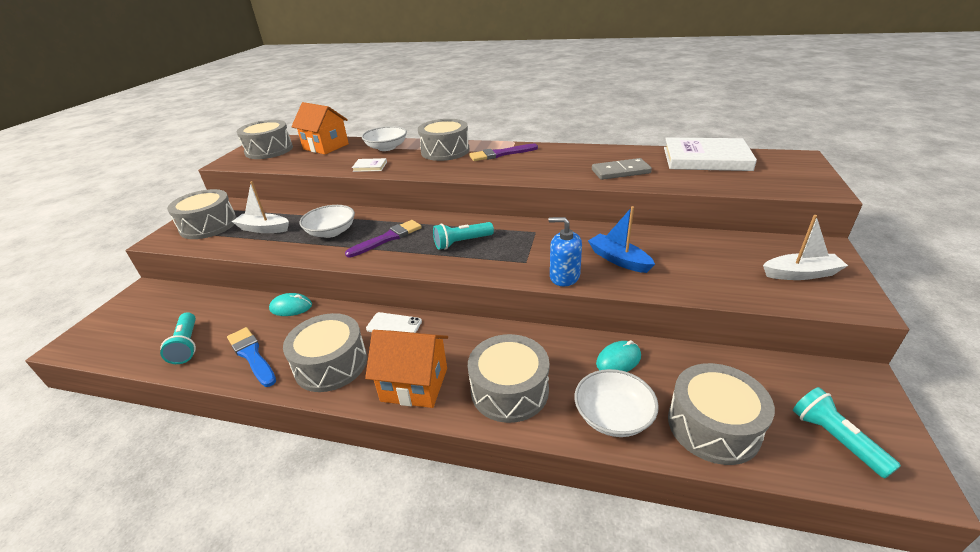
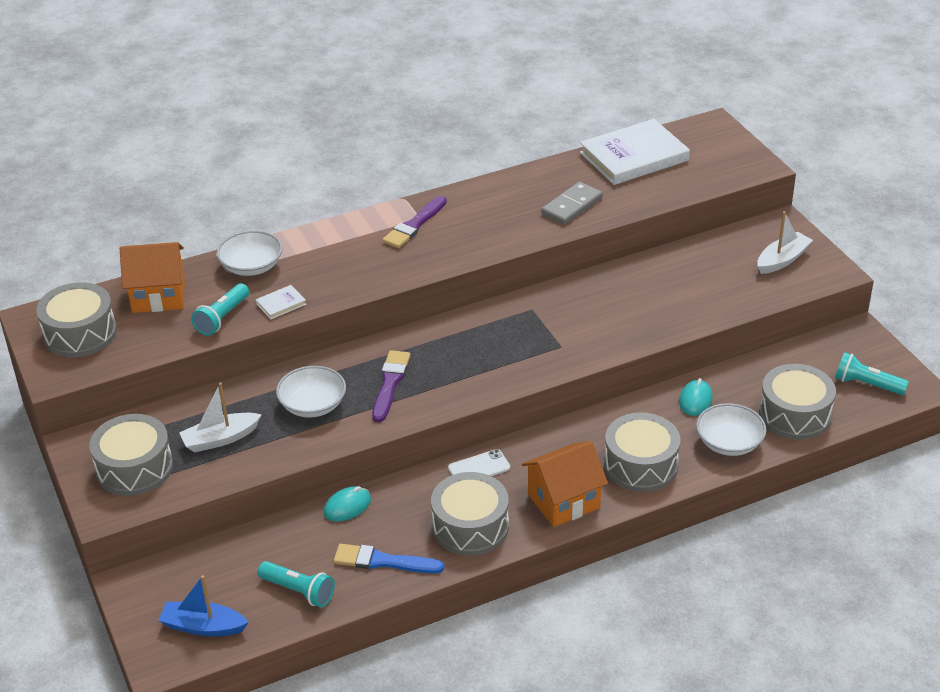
camera: 40 degrees left, 5 degrees up
(445, 151) = (339, 244): grey drum -> none
(462, 242) = (475, 353): turquoise flashlight -> turquoise flashlight (222, 318)
(564, 276) = (610, 345): blue soap dispenser -> none
(619, 260) = (638, 307): blue boat -> blue boat (203, 626)

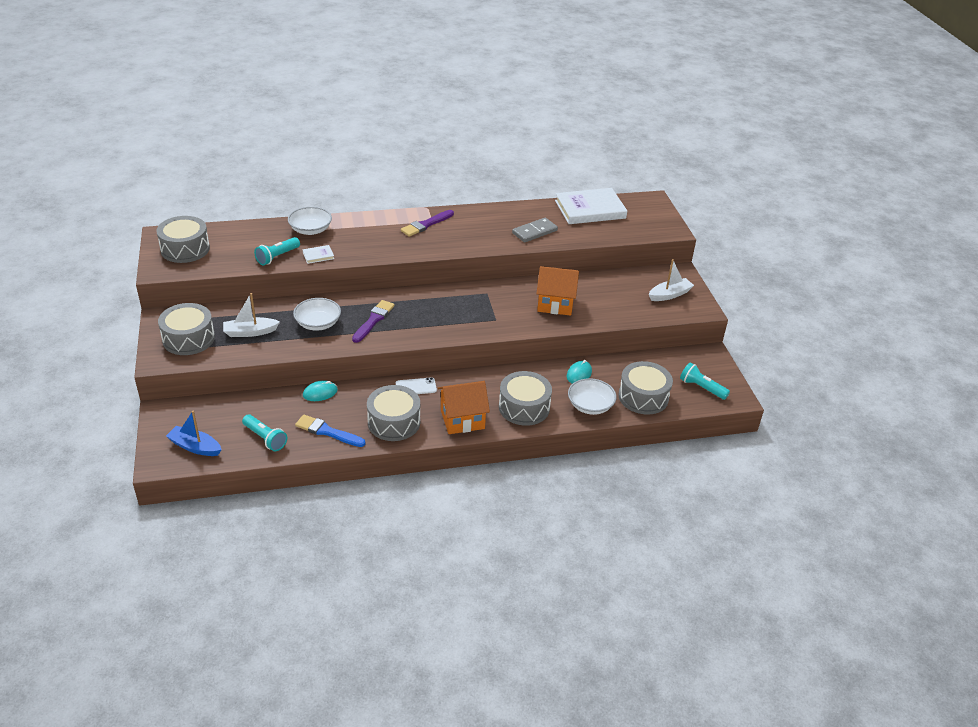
camera: 10 degrees right, 0 degrees up
(158, 296) = (244, 236): orange house -> orange house (555, 304)

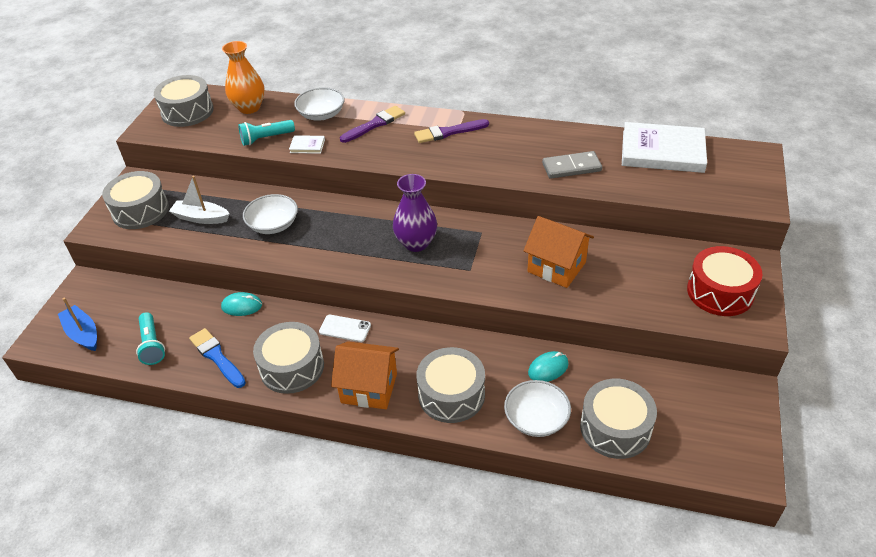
camera: 30 degrees right, 5 degrees up
(241, 236) = (249, 108): none -> orange vase
(373, 320) = (332, 235): purple brush -> purple brush (375, 124)
(443, 311) = (416, 243): none -> purple vase
(669, 295) = (720, 292): white boat -> red drum
(701, 388) = (707, 440): turquoise flashlight -> none

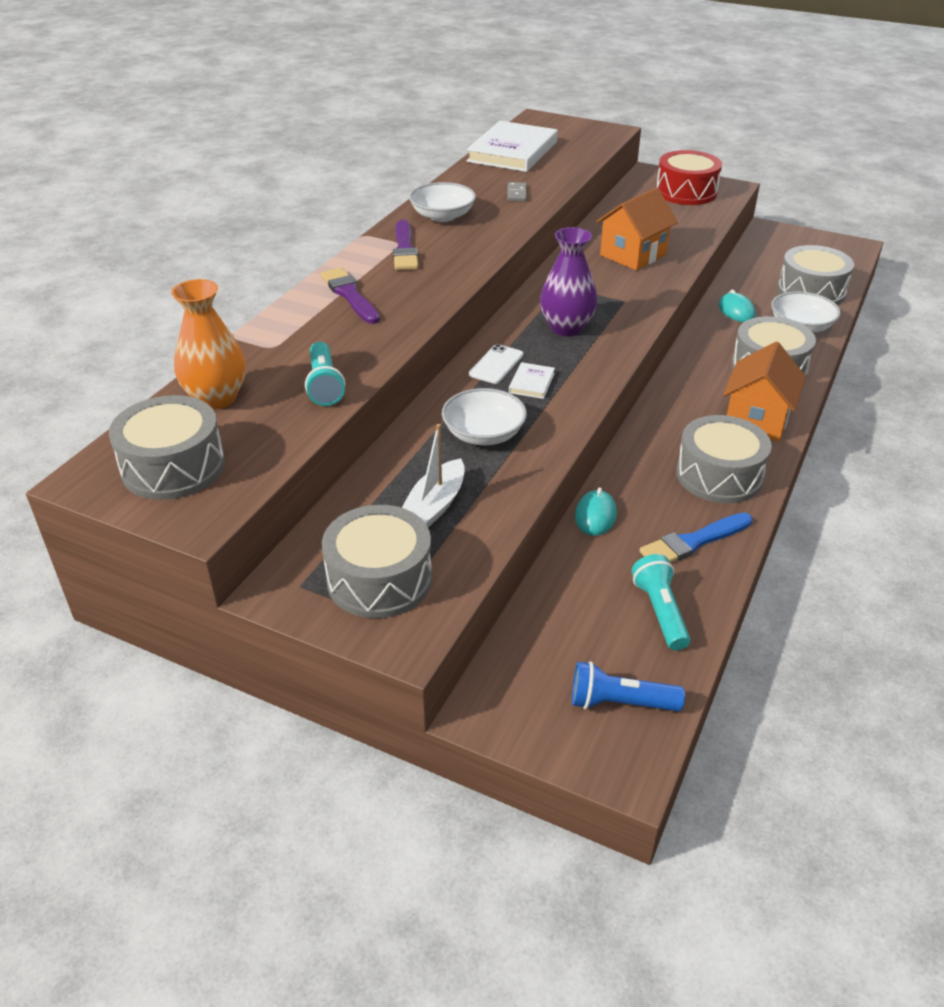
camera: 80 degrees left, 5 degrees down
(83, 334) = (619, 703): blue boat -> blue flashlight
(152, 345) = (660, 612): turquoise flashlight -> turquoise flashlight turned 90 degrees counterclockwise
(307, 146) = (369, 350): white book -> white book (531, 383)
(321, 114) = (291, 334): white bowl -> white bowl (442, 216)
(345, 328) = (657, 429): white phone -> white phone (496, 364)
(571, 167) = (516, 194): grey domino -> grey domino, size x0.59

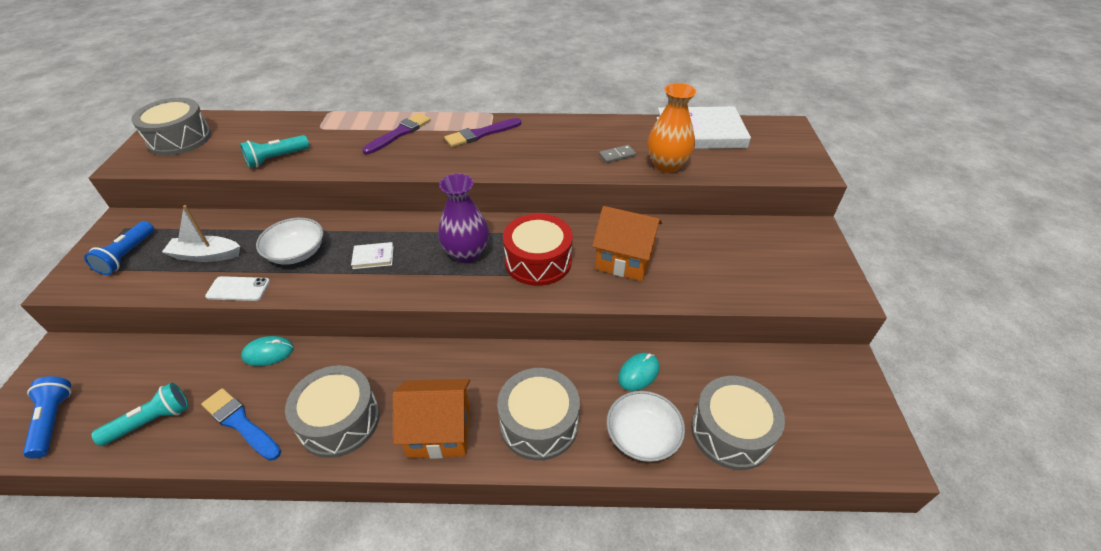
camera: 65 degrees right, 5 degrees up
(216, 398) = (254, 129): orange vase -> orange vase (667, 165)
(379, 579) = (127, 255): grey drum -> blue flashlight
(442, 216) = (547, 134): white bowl -> none
(496, 364) = (393, 233): white phone -> white phone (238, 289)
(686, 192) = (796, 264): red drum -> red drum (538, 261)

